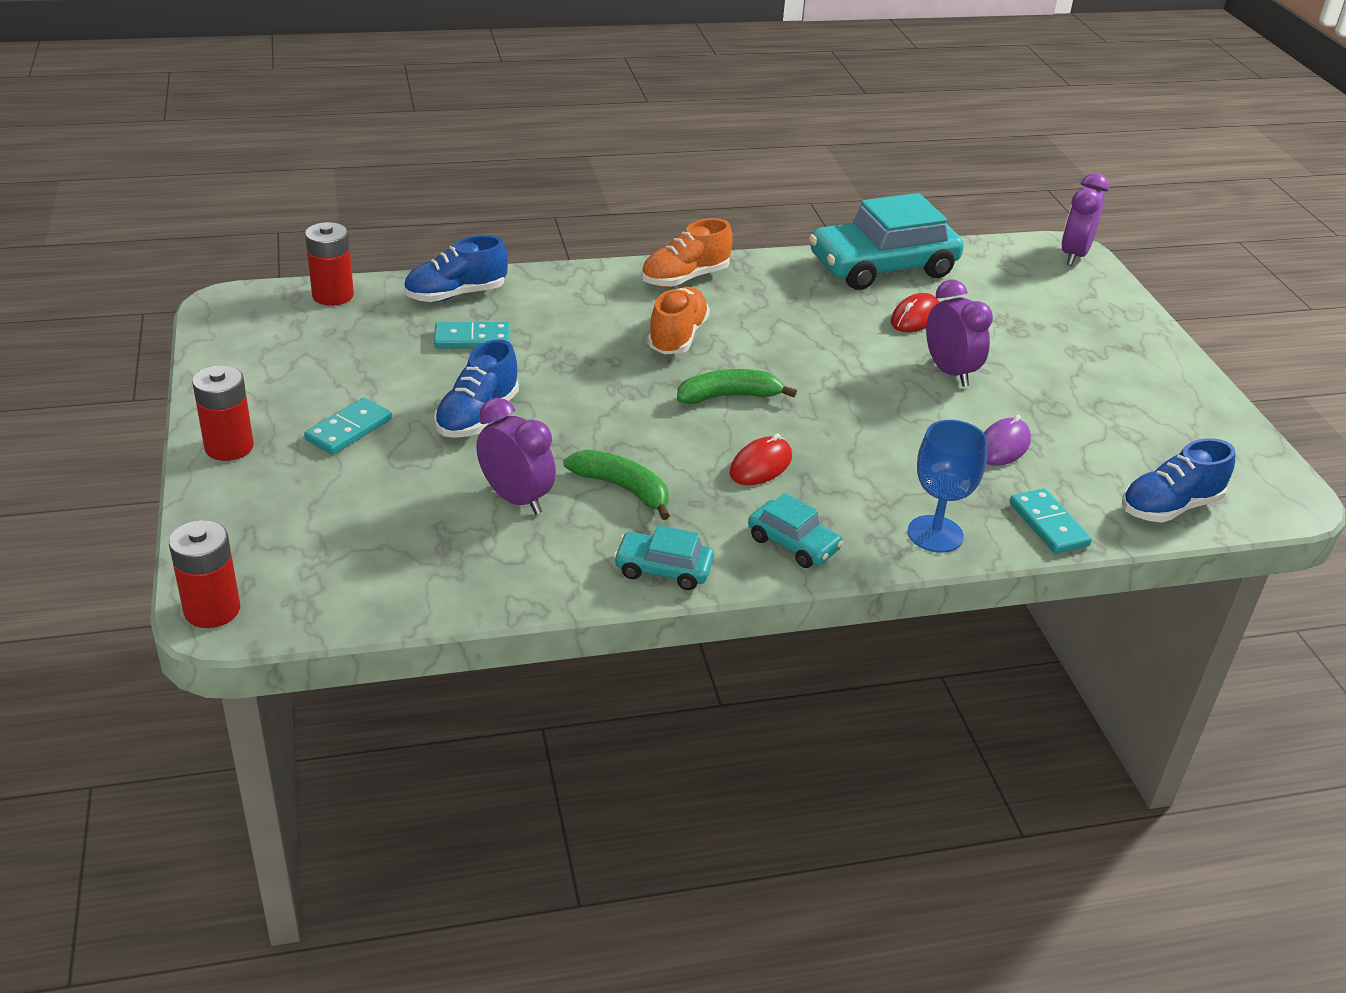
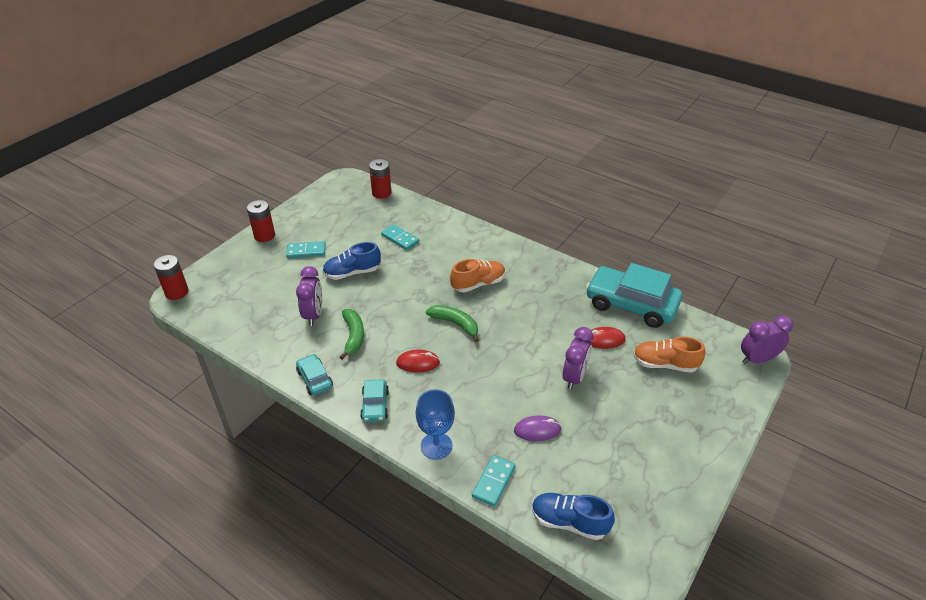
camera: 50 degrees right, 5 degrees up
(456, 295) = (423, 216): blue shoe -> none
(685, 278) = (525, 258): orange shoe -> orange shoe (664, 364)

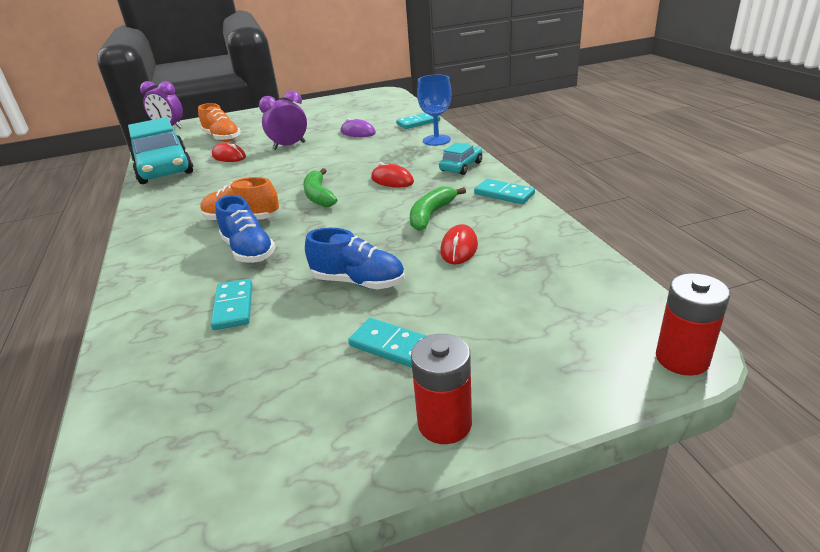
camera: 140 degrees left, 10 degrees down
(313, 315) = (459, 248): purple clock -> red mouse
(315, 379) = (504, 194): turquoise car -> turquoise domino
(381, 193) = (117, 425): red battery -> none
(569, 522) = (396, 106): blue shoe -> blue shoe (248, 251)

